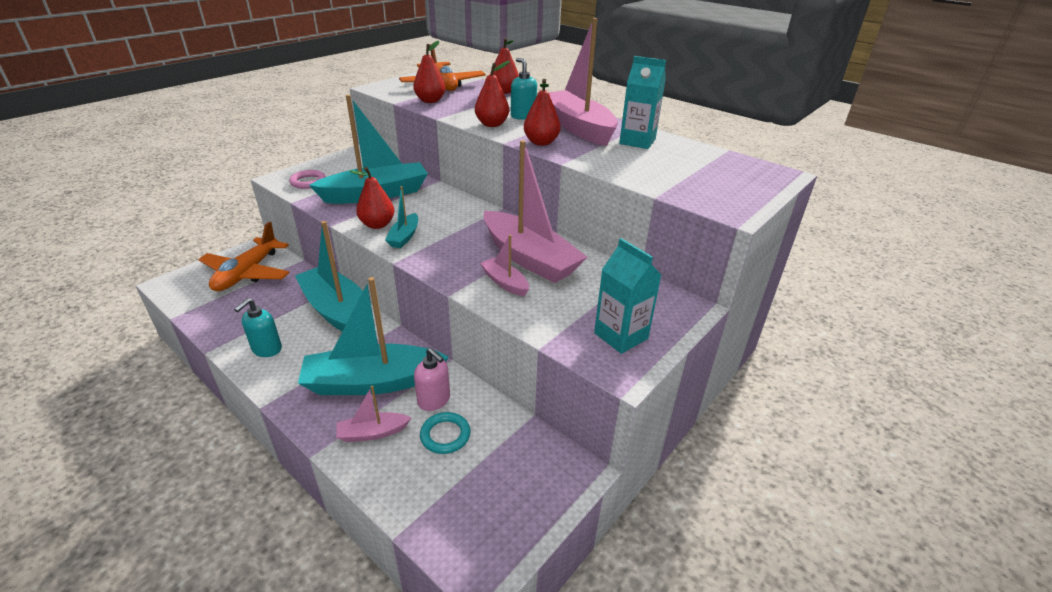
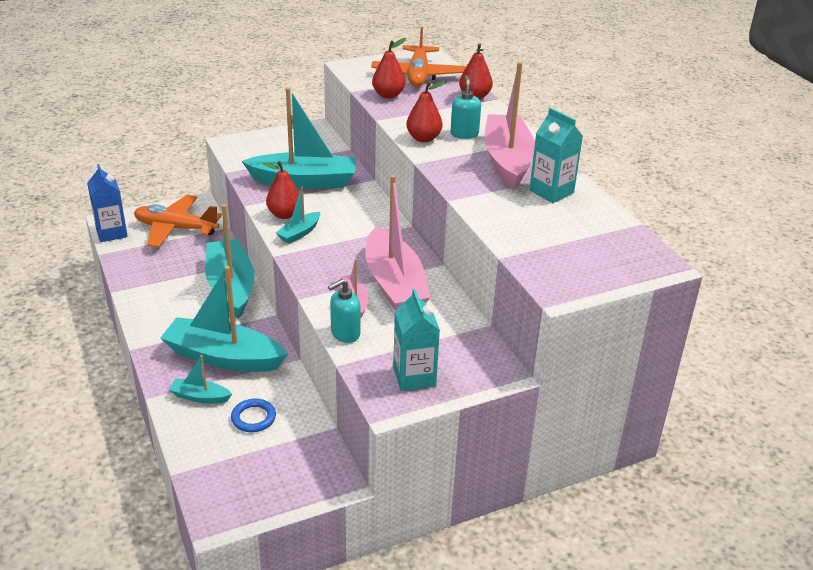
camera: 25 degrees right, 0 degrees up
(175, 294) = (111, 233): none -> blue carton
(247, 273) = (176, 228): orange plane -> orange plane turned 60 degrees clockwise
(266, 349) = (157, 303): turquoise soap dispenser -> turquoise soap dispenser (345, 334)
(308, 182) = (252, 153): pink ring -> none
(372, 433) = (200, 397): pink boat -> turquoise boat
(434, 400) = (262, 388): pink soap dispenser -> none
(445, 435) = (253, 418): turquoise ring -> blue ring
(541, 142) = (451, 171): red pear -> none

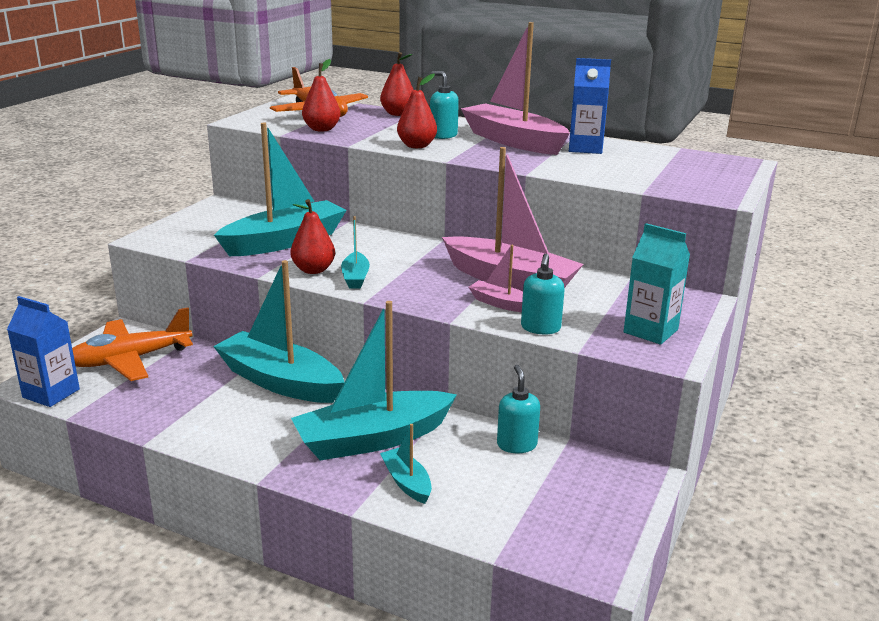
camera: 40 degrees left, 10 degrees down
(200, 397) = (406, 482): turquoise boat -> turquoise boat turned 90 degrees clockwise
(253, 418) = (488, 471): blue ring -> none
(297, 411) = (516, 445): none -> turquoise soap dispenser
(551, 191) = (585, 148): turquoise carton -> blue carton

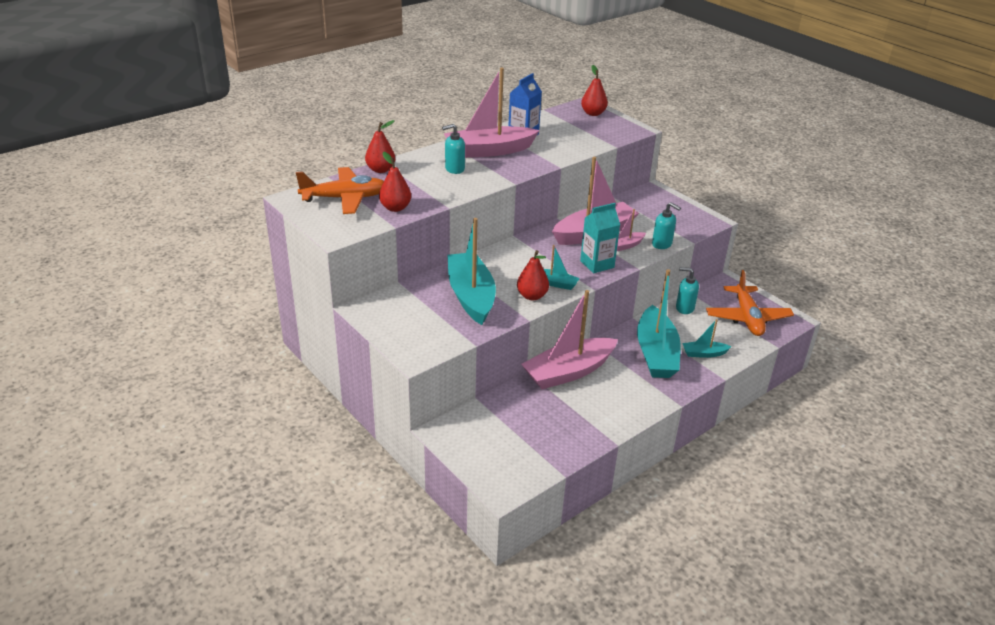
camera: 65 degrees left, 10 degrees up
(51, 393) = (523, 481): blue carton -> none
(130, 360) = (494, 434): orange plane -> orange plane (747, 318)
(280, 381) = (568, 372): turquoise boat -> pink boat
(417, 146) = (471, 184): red pear -> red pear (593, 113)
(650, 331) = (681, 215): turquoise carton -> turquoise carton (597, 264)

